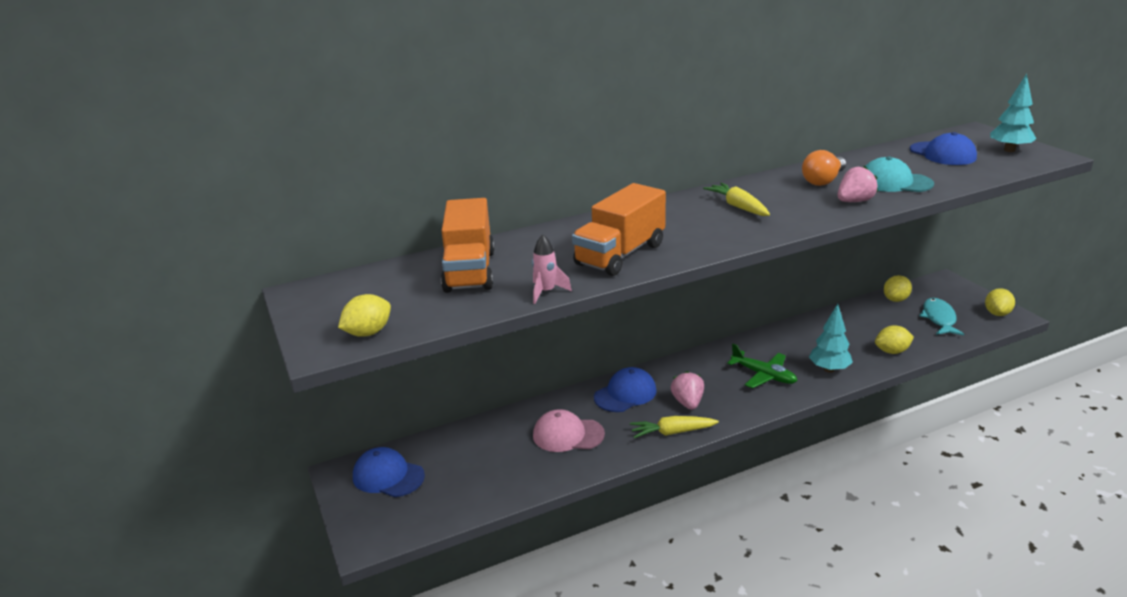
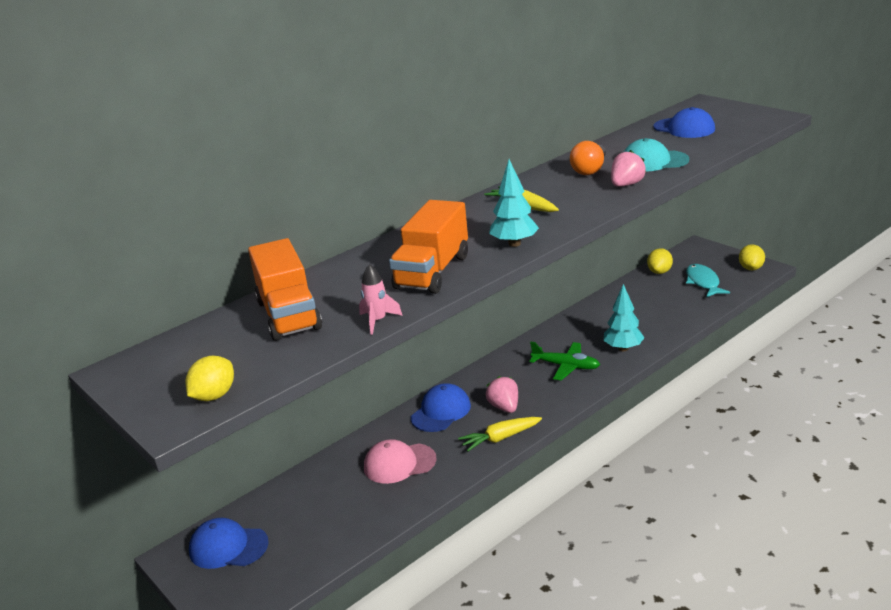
camera: 15 degrees left, 0 degrees up
(892, 351) = (673, 320): yellow lemon -> none
(1009, 150) = (739, 116): turquoise tree -> turquoise tree (514, 244)

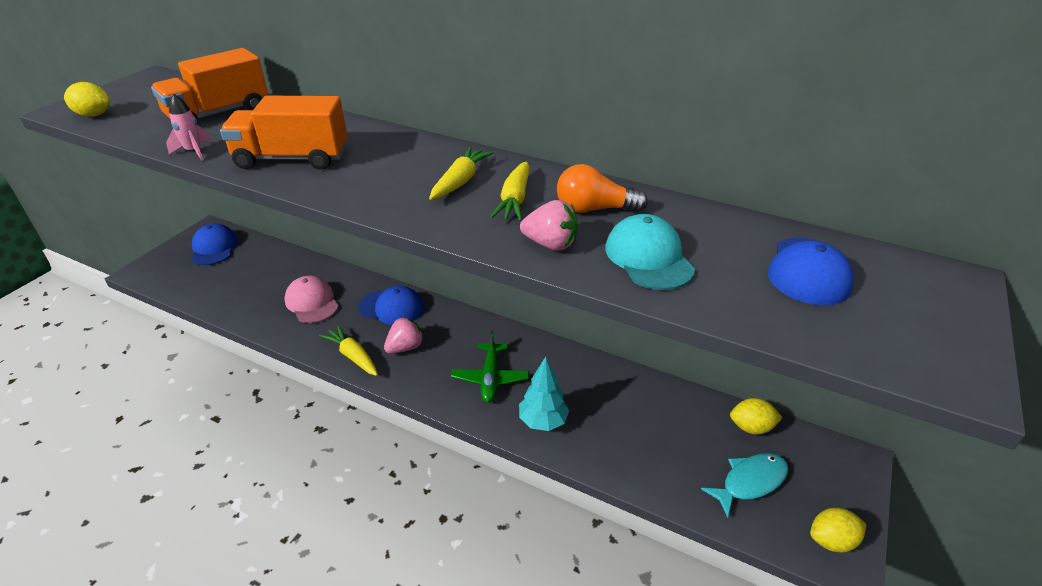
camera: 65 degrees right, 10 degrees up
(514, 244) = (357, 191): turquoise tree -> none
(563, 191) = (514, 200): none -> yellow carrot

